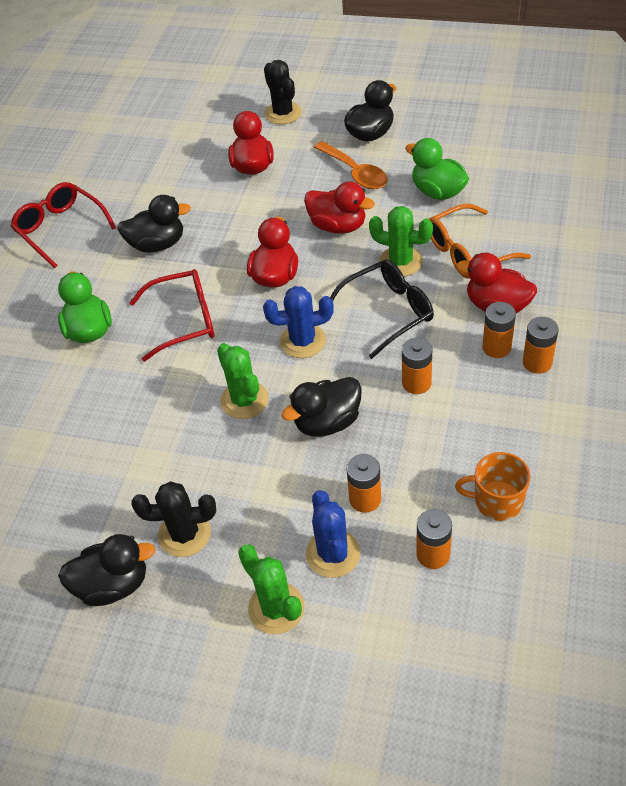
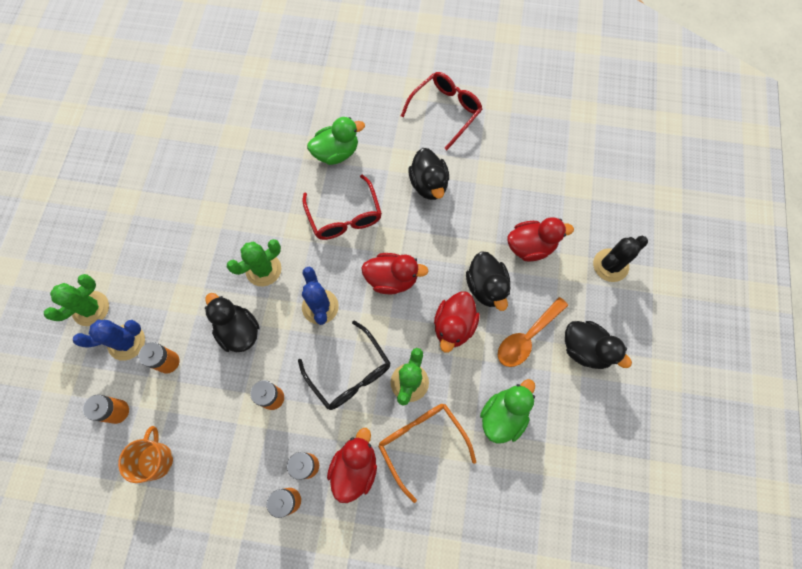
camera: 80 degrees right, 20 degrees up
(113, 585) = (121, 208): black duck -> black duck (486, 287)
(184, 534) = (153, 244): black cactus -> none

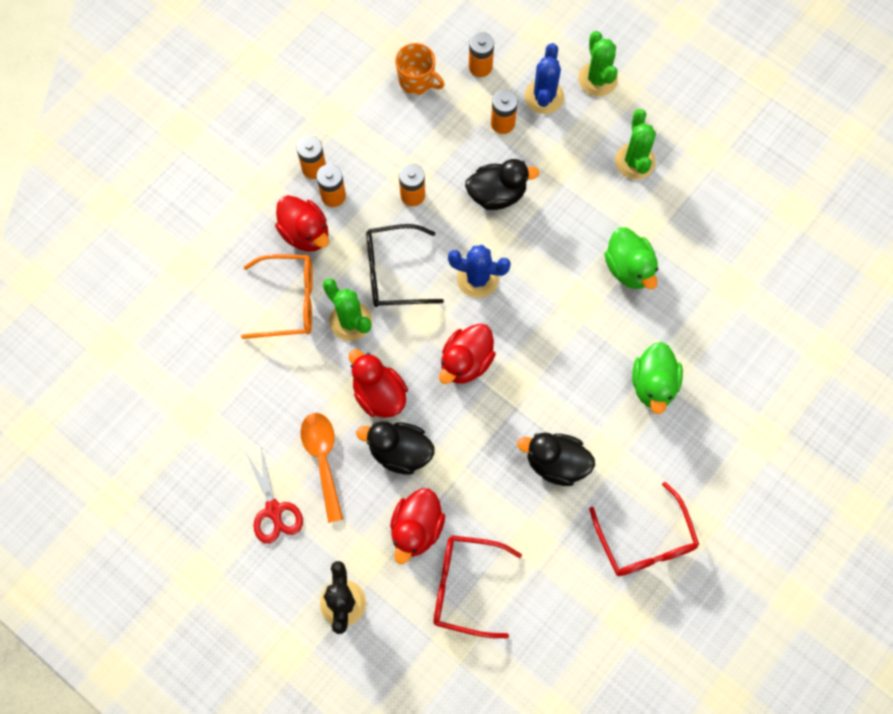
camera: 120 degrees right, 0 degrees up
(263, 269) = (550, 245): green cactus -> green cactus (635, 161)
(344, 216) = (567, 353): red glasses -> red glasses (466, 587)
(503, 415) = (265, 388): green duck -> green duck (629, 268)
(585, 349) = (274, 511): black duck -> red scissors

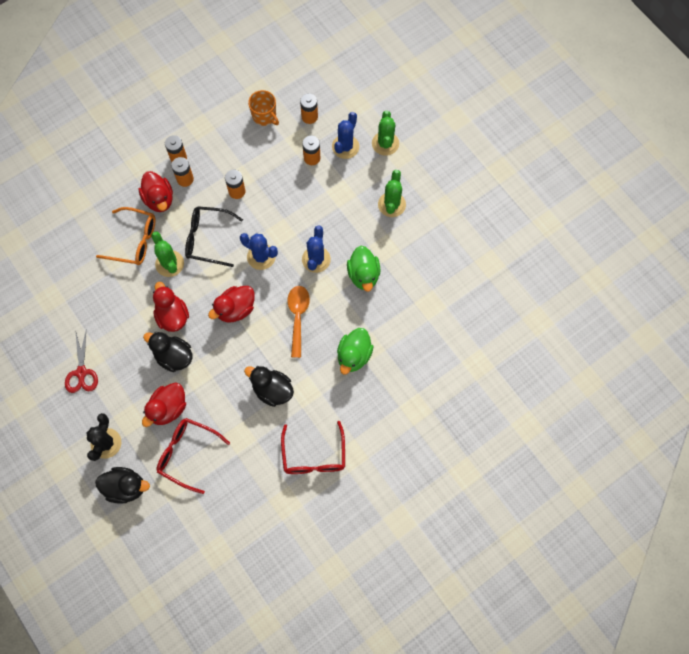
camera: 15 degrees right, 0 degrees up
(323, 459) = (123, 348): orange spoon -> orange spoon (298, 317)
(497, 194) = (292, 204): black duck -> black duck (126, 487)
(555, 263) = (316, 259): none -> blue cactus

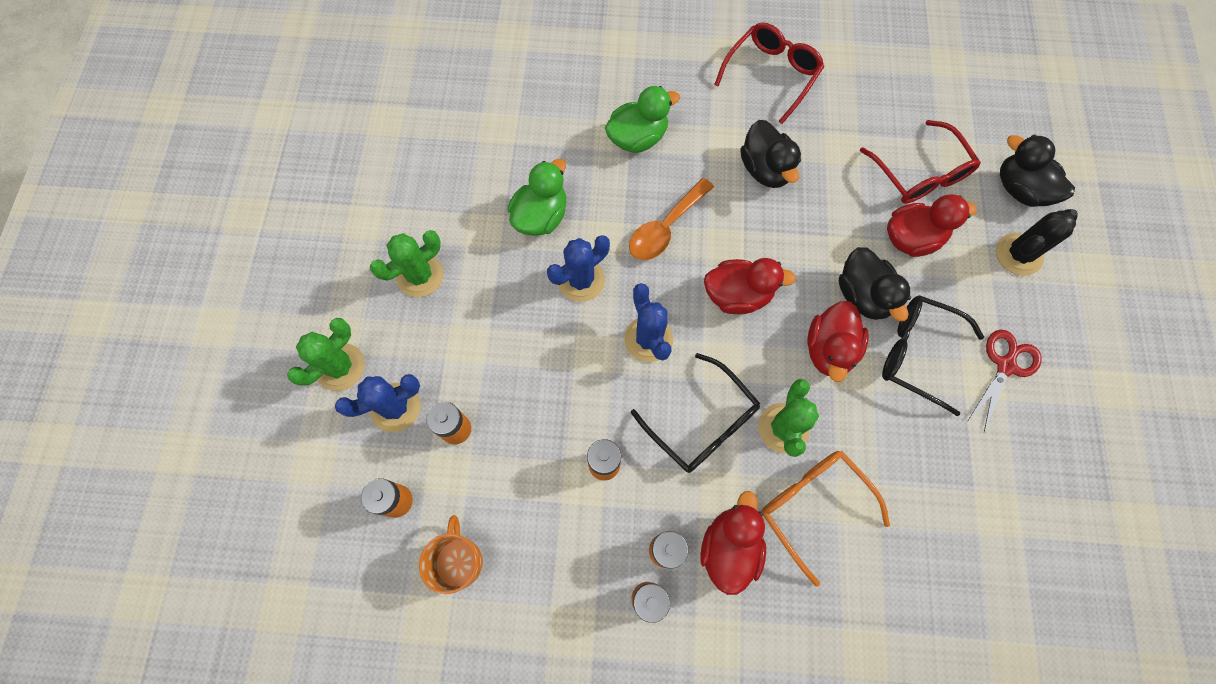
camera: 140 degrees left, 0 degrees up
(128, 346) = (918, 354): none -> black glasses

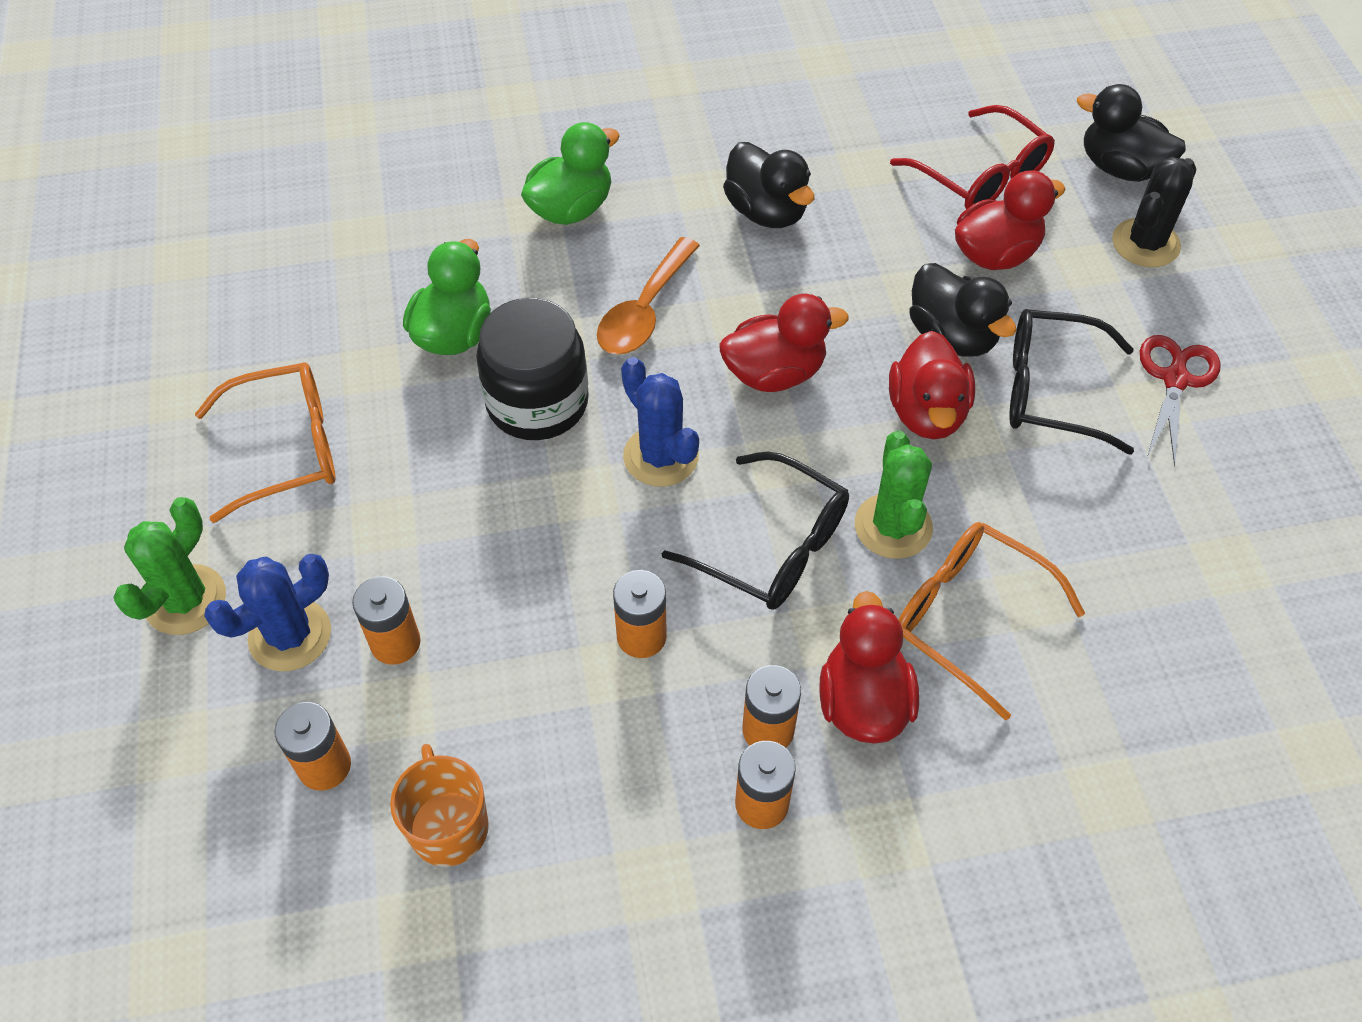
camera: 15 degrees left, 15 degrees down
(420, 276) = (285, 449): green cactus -> orange glasses
(581, 280) = (537, 403): blue cactus -> black jar
(771, 75) = (739, 99): red glasses -> none

